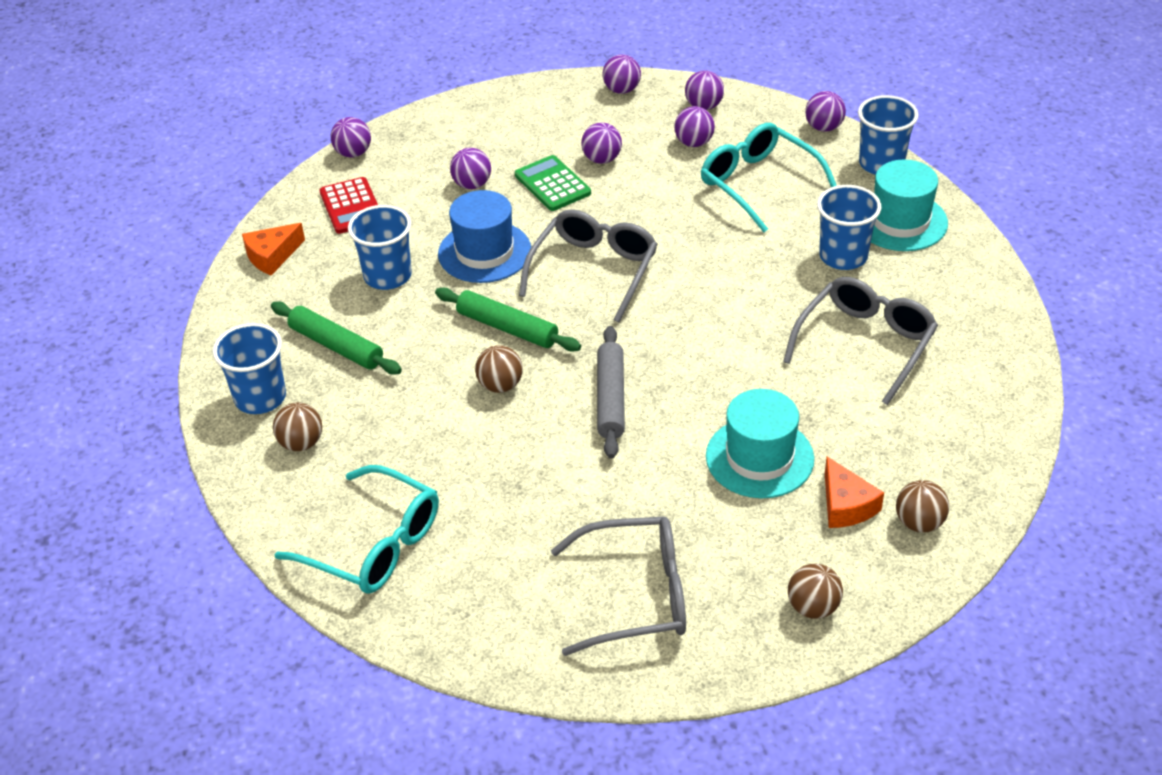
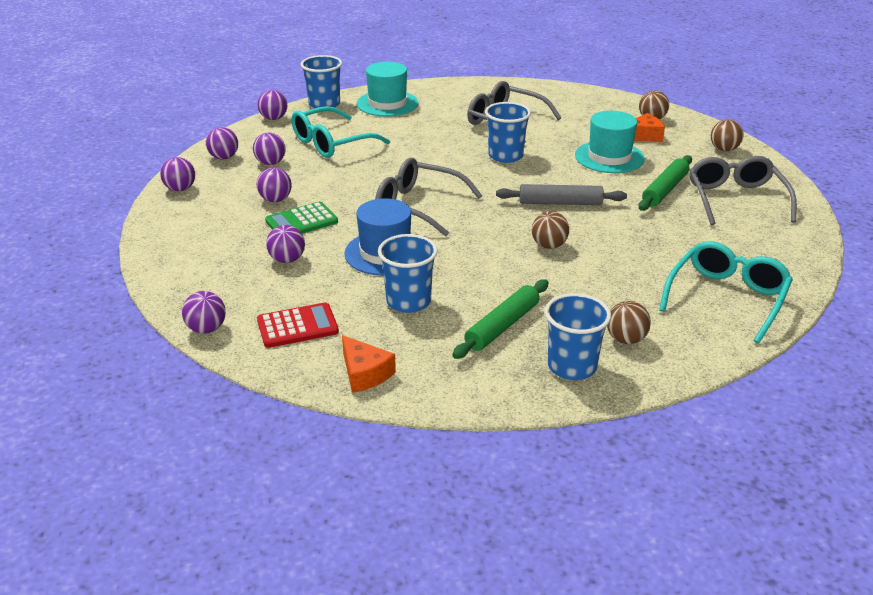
camera: 90 degrees left, 10 degrees down
(507, 328) = (483, 242): green rolling pin -> green rolling pin (665, 190)
(843, 256) = (419, 122): blue cup -> blue cup (505, 156)

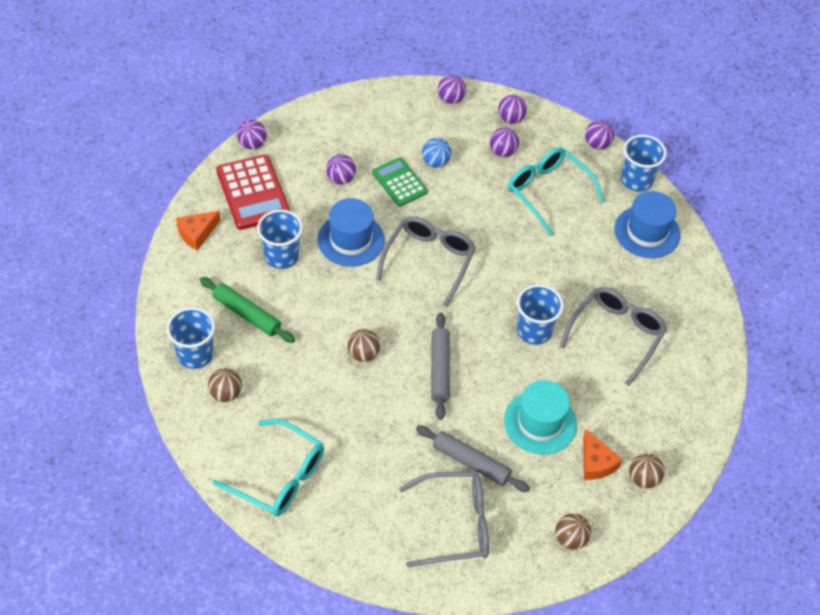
camera: 85 degrees right, 20 degrees up
(275, 200) = (435, 162): purple ball -> blue ball
(297, 326) = (253, 193): red calculator -> red calculator, size x1.55
(387, 103) = (647, 232): turquoise hat -> blue hat
(665, 190) = (471, 462): green rolling pin -> grey rolling pin

